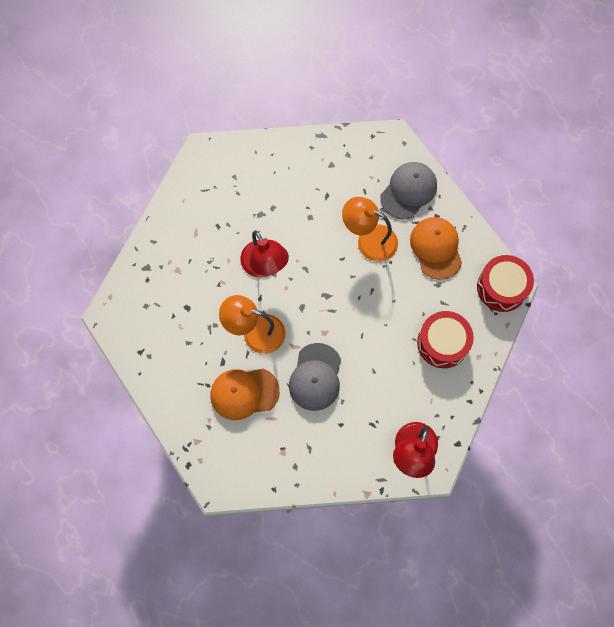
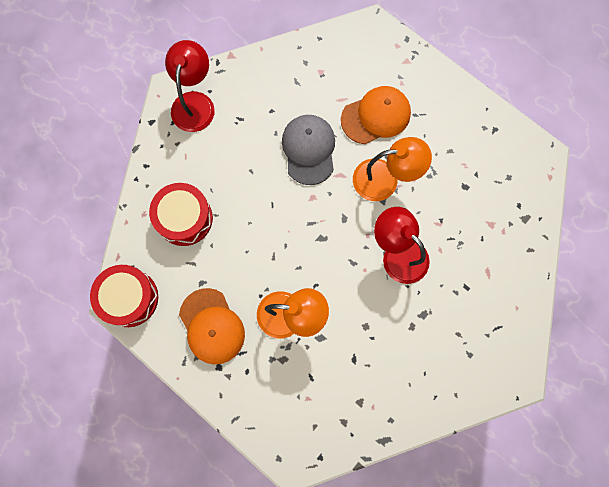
camera: 165 degrees right, 5 degrees up
(408, 191) = (259, 392): grey cap -> none

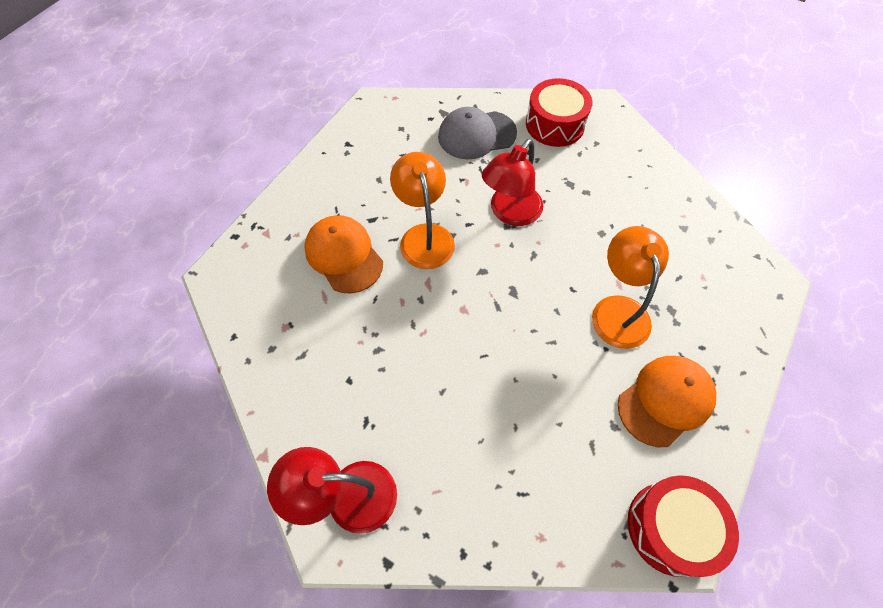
camera: 100 degrees left, 15 degrees down
(184, 218) = (531, 471): red drum -> red drum (555, 124)
(309, 149) = (399, 324): grey cap -> grey cap (476, 135)

